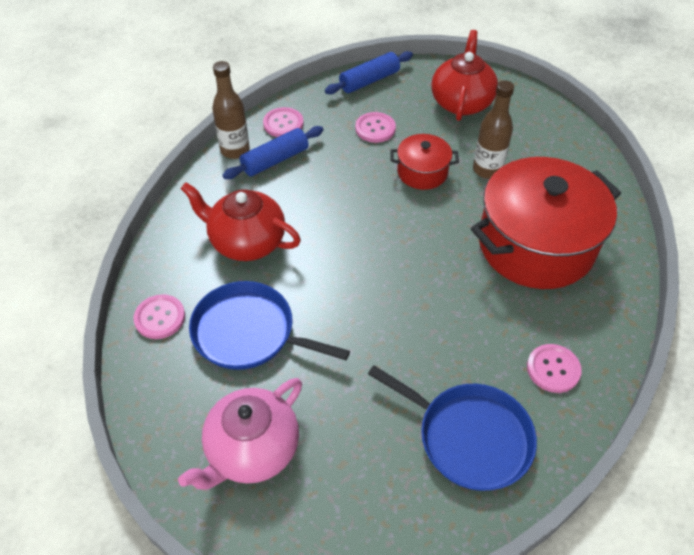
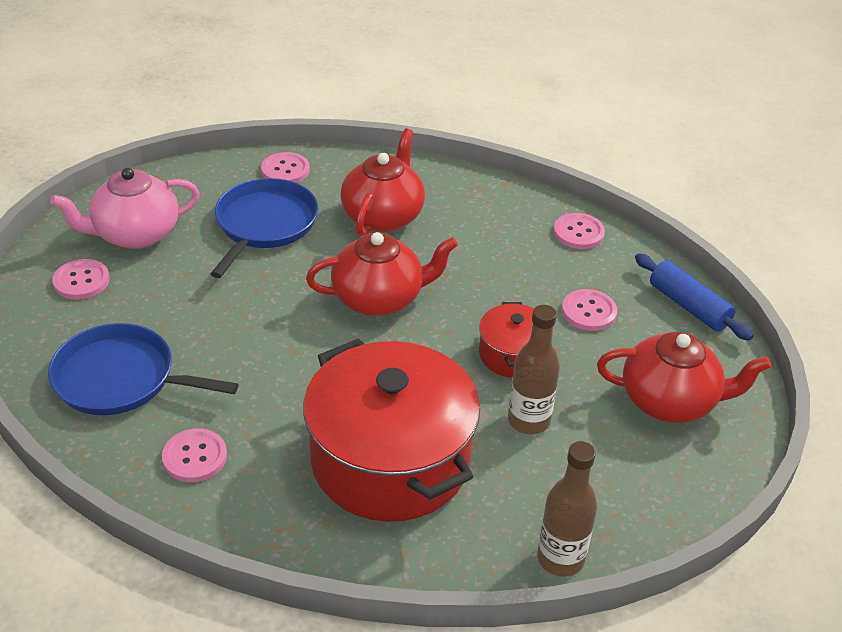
camera: 85 degrees right, 10 degrees down
(235, 150) = (523, 199): brown bottle -> brown bottle (560, 558)
(252, 450) = (135, 234): pink teapot -> pink teapot turned 60 degrees counterclockwise
(275, 160) = (512, 229): blue rolling pin -> none
(328, 495) = (81, 281): none -> pink button
(359, 247) = (379, 298): none -> red teapot
(469, 437) = (121, 378): blue pan -> blue pan turned 75 degrees clockwise

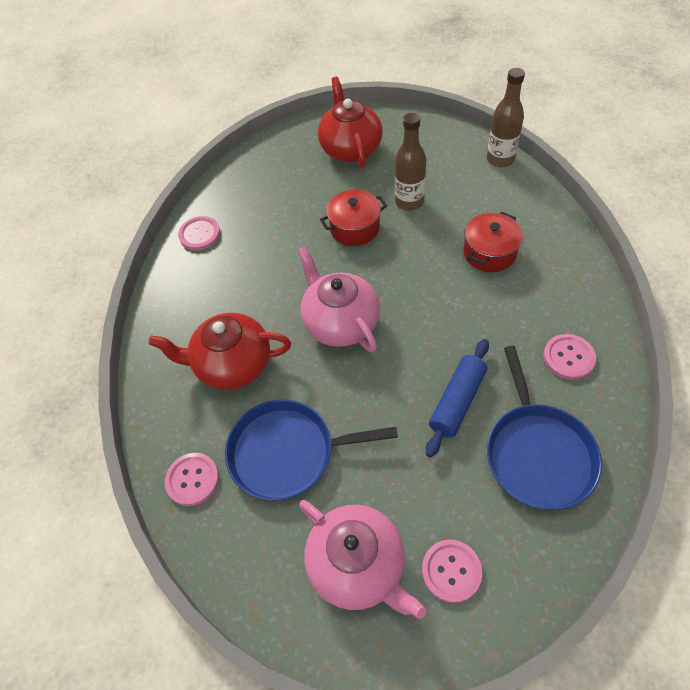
camera: 105 degrees left, 15 degrees up
(379, 298) = (340, 322): red teapot -> pink teapot
(390, 460) = (489, 252): red pot -> red pot, size x0.47
(588, 312) = (288, 204): pink button -> none
(688, 306) = (256, 161): blue rolling pin -> blue rolling pin (457, 401)

